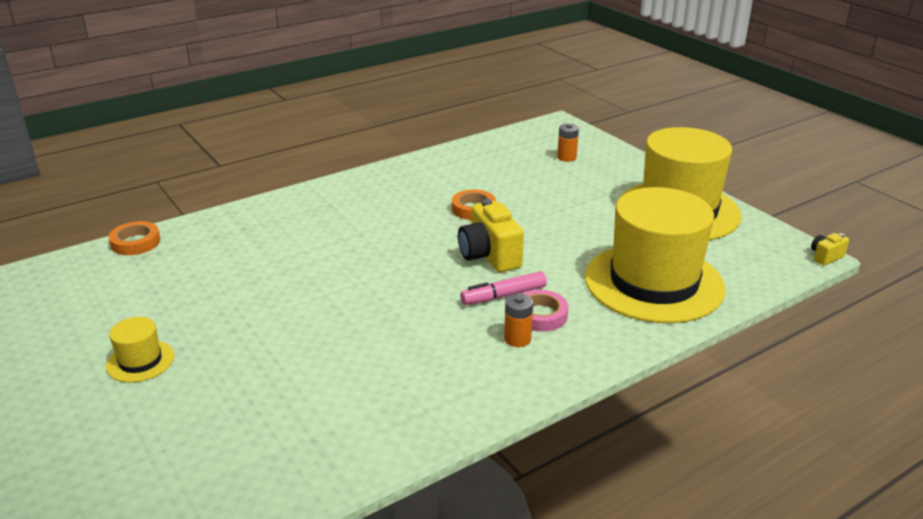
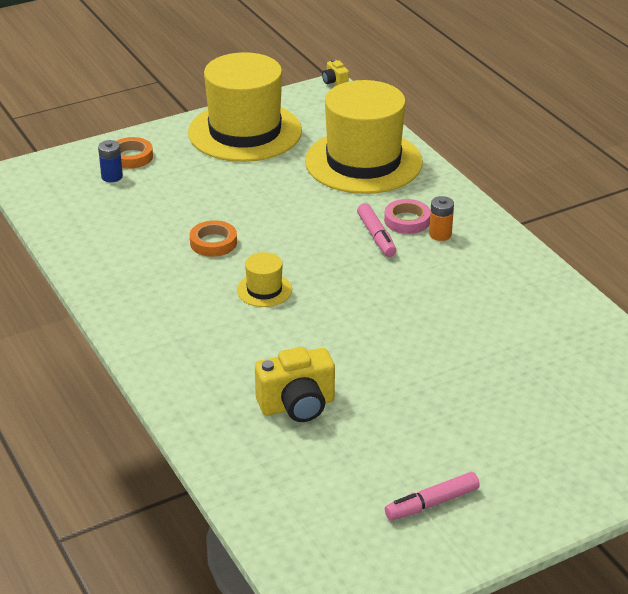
camera: 85 degrees left, 5 degrees up
(71, 338) = (432, 503): none -> pink marker
(135, 242) = (238, 487): orange tape -> orange tape (131, 157)
(140, 361) = (470, 447): yellow hat -> yellow hat (264, 290)
(489, 256) = (309, 239): yellow camera -> yellow camera (297, 406)
(566, 157) = (112, 177): orange battery -> blue battery

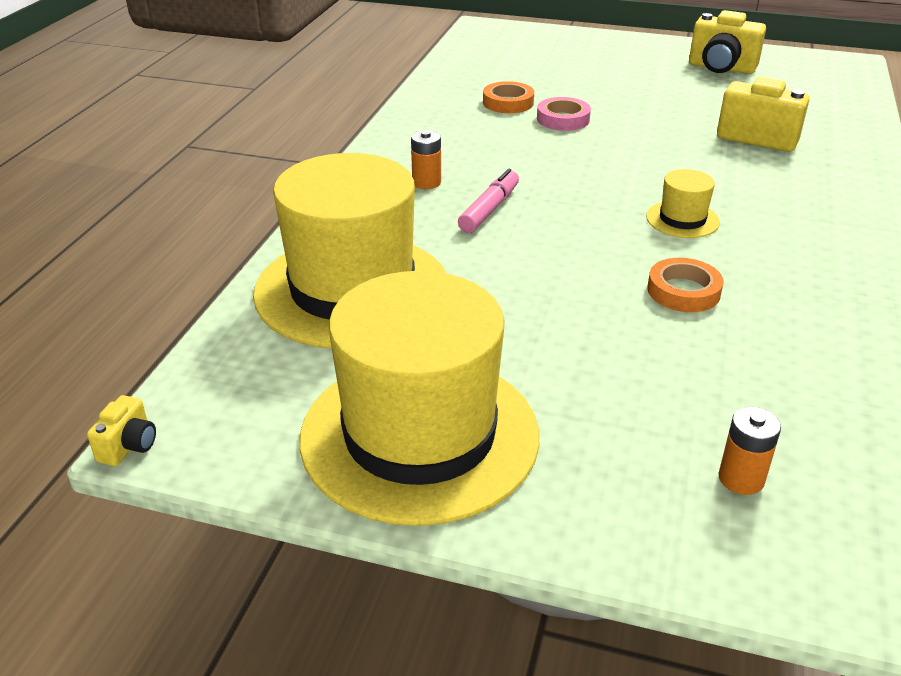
camera: 135 degrees left, 0 degrees up
(112, 177) = (741, 479): blue battery -> orange battery
(131, 157) = (668, 503): orange tape -> orange tape (508, 102)
(407, 220) = (432, 208): pink tape -> pink tape (563, 119)
(432, 503) = (721, 68): pink marker -> yellow camera

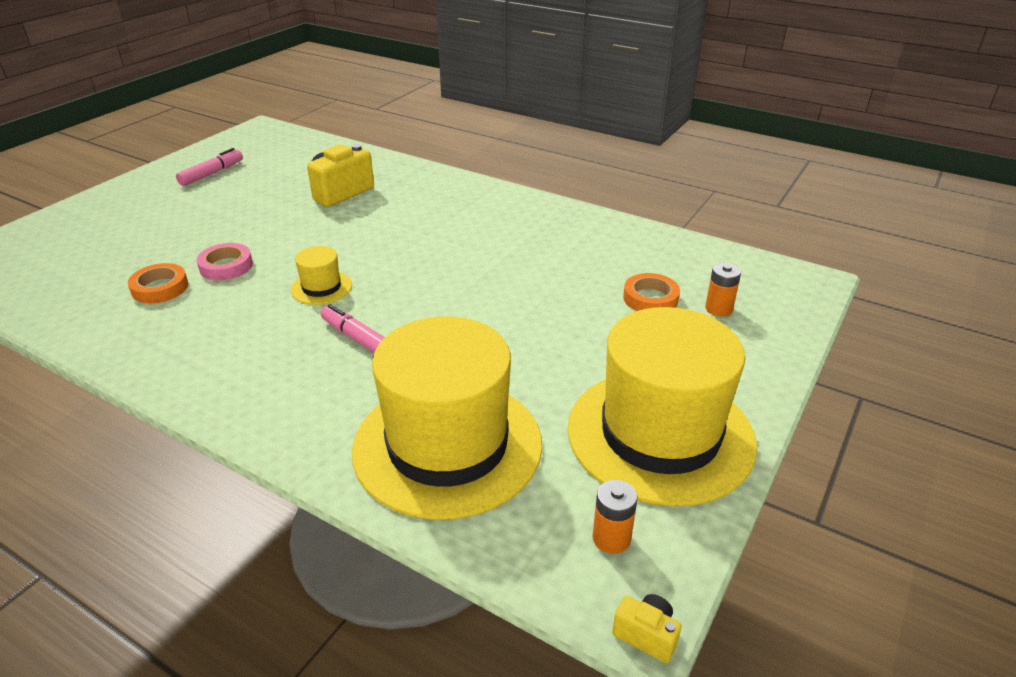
camera: 75 degrees left, 0 degrees up
(426, 182) = (280, 367): orange battery -> orange battery (611, 538)
(682, 219) = (435, 253): yellow hat -> yellow hat (321, 287)
(683, 291) = (526, 278): orange tape -> orange tape (650, 298)
(721, 68) = (211, 173): yellow camera -> pink marker

